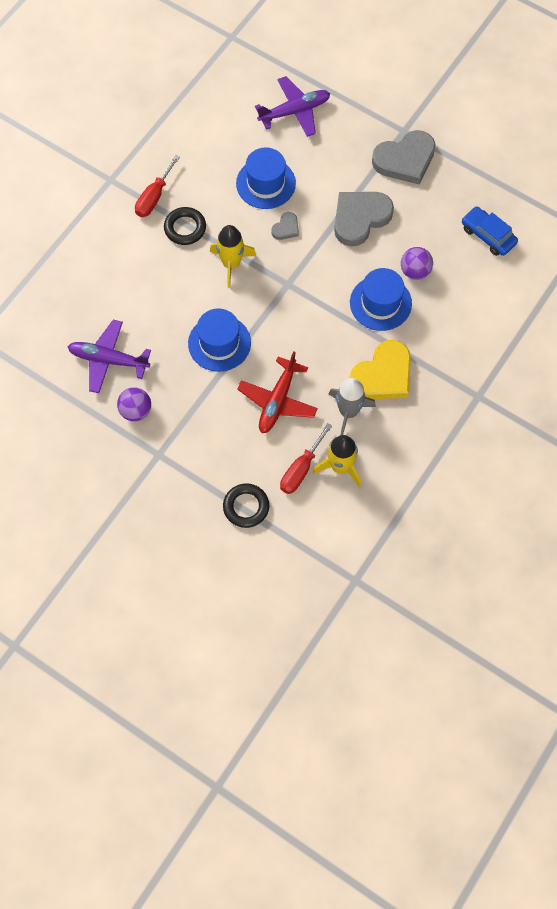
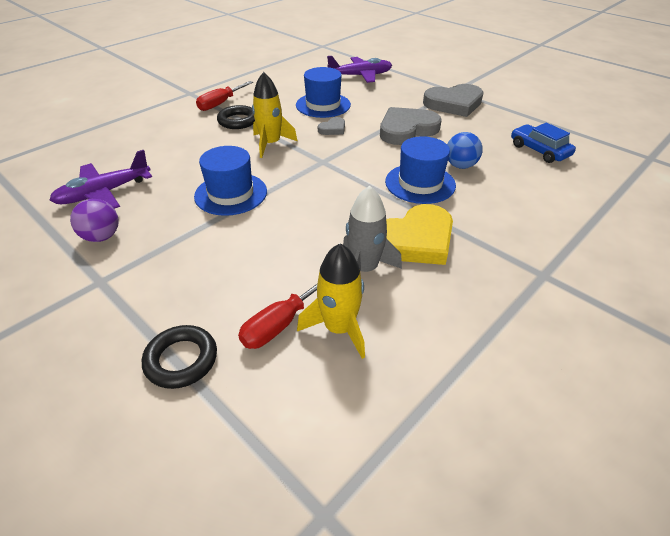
camera: 10 degrees right, 25 degrees down
(108, 360) = (104, 193): purple plane -> purple plane turned 60 degrees counterclockwise
(277, 401) = (276, 248): red plane -> none
(415, 271) = (460, 166): purple ball -> blue ball

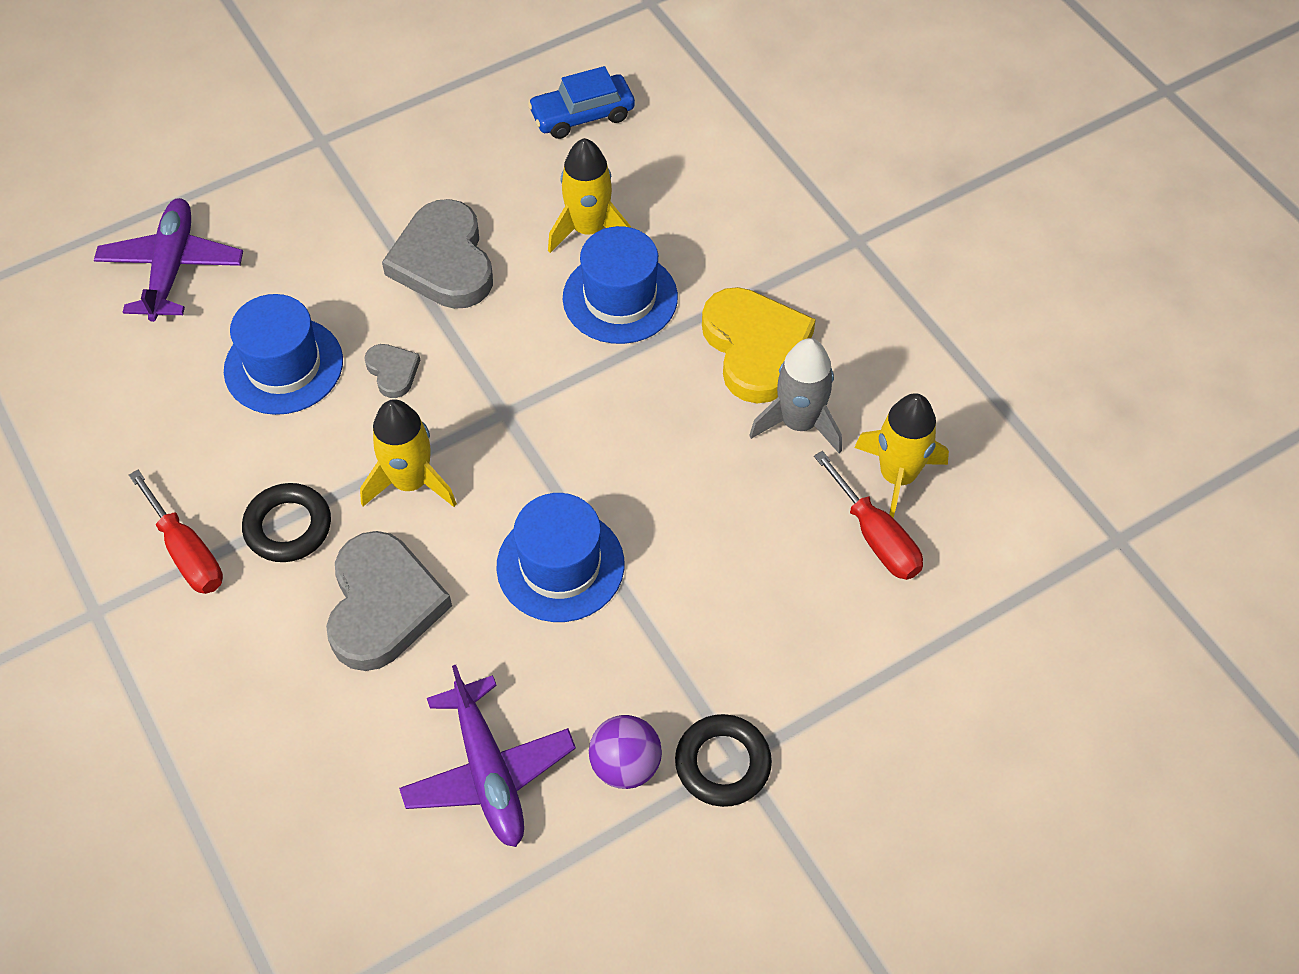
camera: 75 degrees left, 15 degrees up
(181, 360) = (911, 653): black ring -> black ring (722, 763)
(454, 104) = (375, 160): grey heart -> grey heart (383, 605)
(460, 166) = (589, 229): blue ball -> yellow rocket

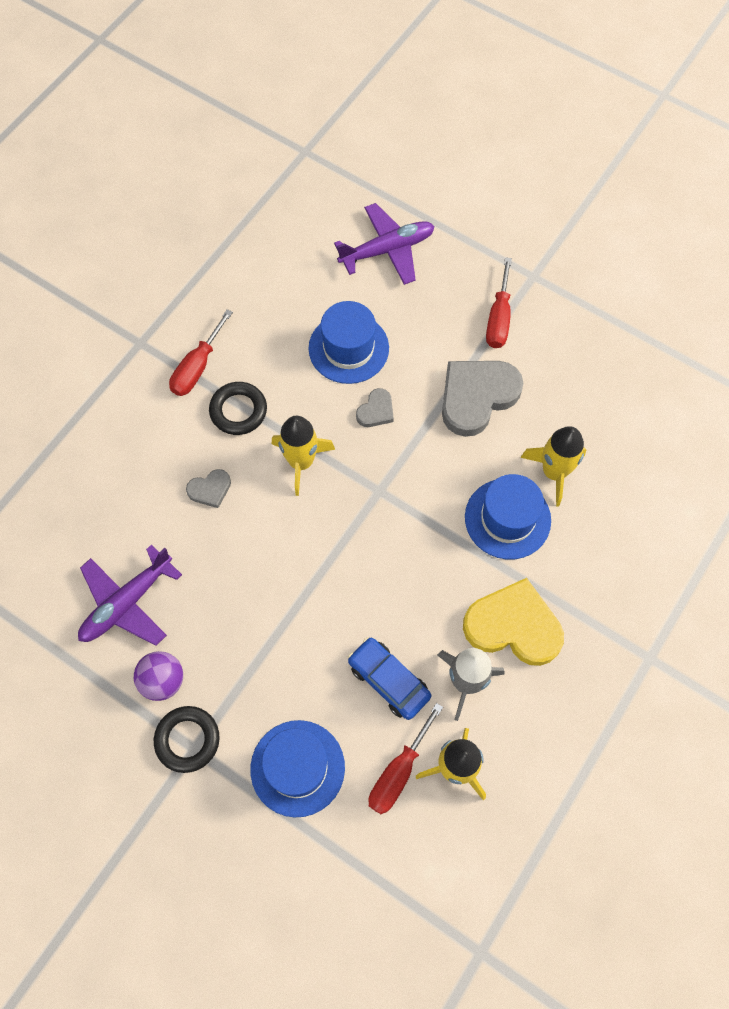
camera: 65 degrees right, 10 degrees up
(353, 196) = (498, 318): none -> red screwdriver
(383, 605) = (210, 489): grey heart -> grey heart, size x0.48
(560, 565) = (283, 578): blue hat -> blue hat (297, 768)
(582, 115) = (652, 421): blue car -> blue car (388, 680)
(755, 348) = (513, 626): yellow heart -> yellow heart turned 120 degrees counterclockwise

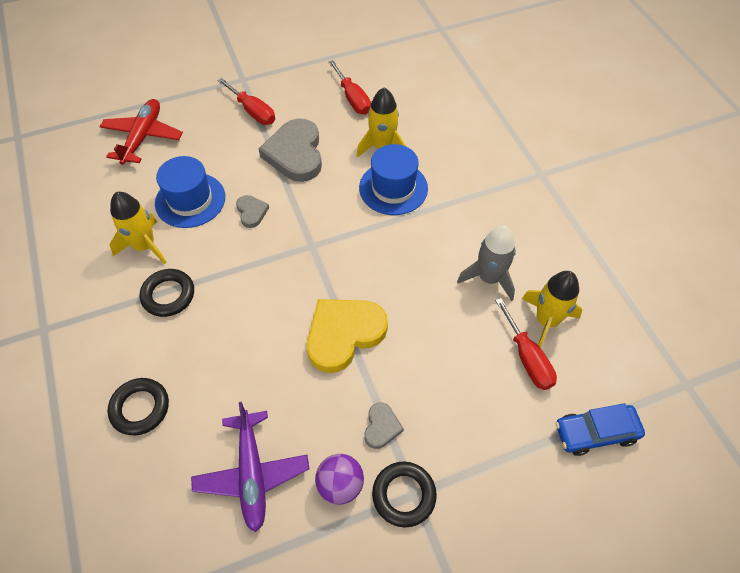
camera: 55 degrees left, 10 degrees down
(124, 473) = (140, 408): none -> black ring
(197, 367) = (106, 301): red screwdriver -> red screwdriver (353, 99)
(210, 489) = (212, 352): grey heart -> grey heart (381, 427)
(297, 768) = (481, 424): blue hat -> none
(301, 462) = (246, 279): yellow rocket -> yellow rocket (144, 246)
(387, 250) = (143, 137): purple plane -> red plane
(388, 680) = (455, 323): blue car -> blue car (595, 433)
(513, 626) = (469, 229): yellow heart -> yellow heart (344, 334)

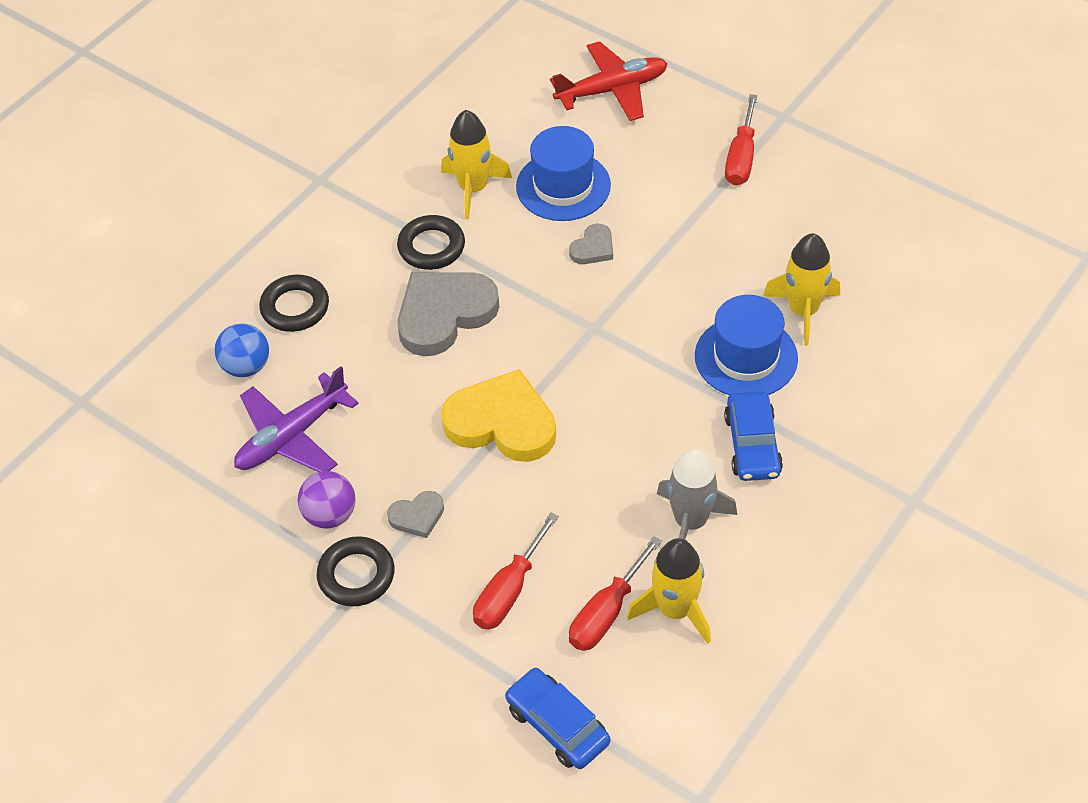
camera: 60 degrees right, 5 degrees down
(163, 472) = (246, 366): none -> blue ball
(295, 154) = (713, 235): grey heart -> grey heart (444, 314)
(353, 99) = (856, 237): red screwdriver -> red screwdriver (509, 591)
(456, 219) = (752, 445): none -> blue car

